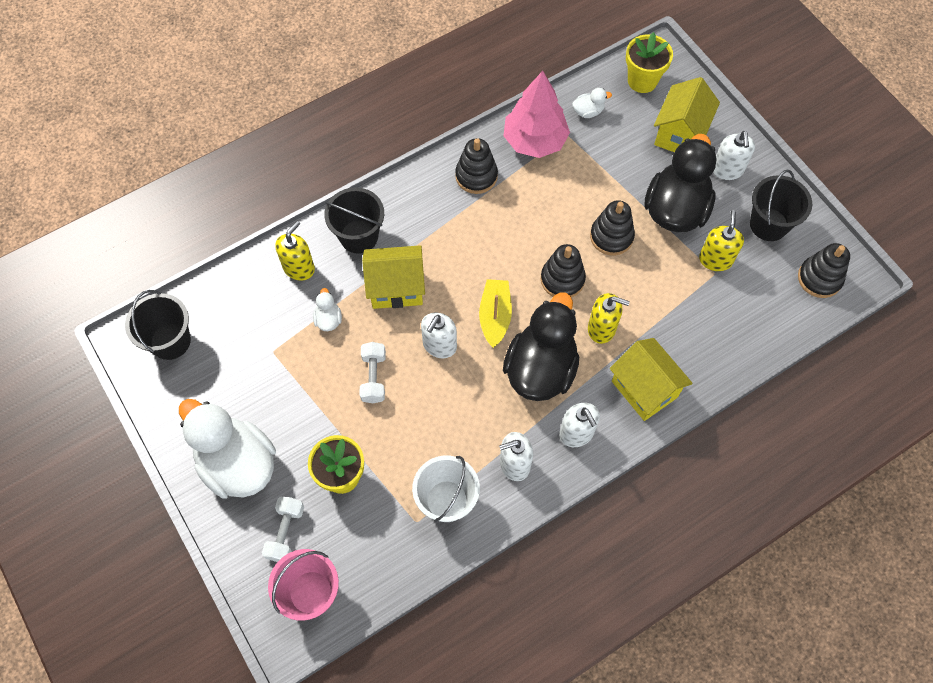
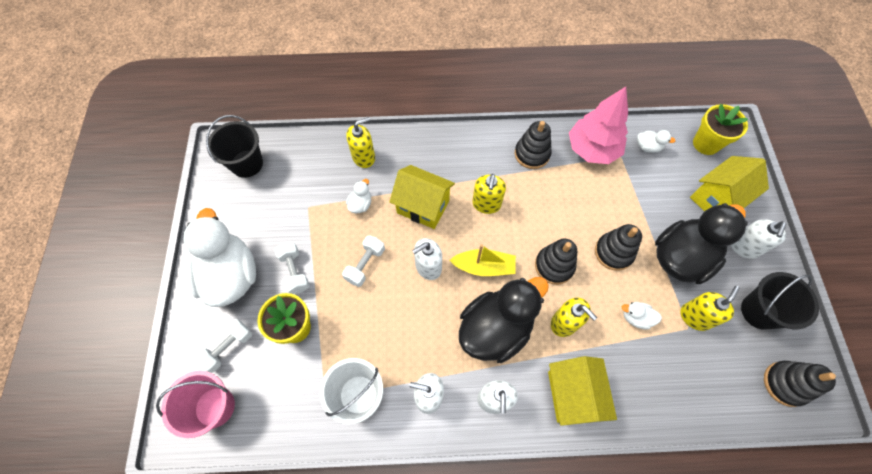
camera: 30 degrees right, 0 degrees up
(304, 423) = (295, 271): none -> white dumbbell
(359, 236) = (419, 156): black bucket -> none
(460, 252) = (486, 204): none -> yellow soap dispenser
(495, 316) = (484, 267): yellow boat -> yellow boat turned 60 degrees clockwise
(664, 288) = (636, 318): none -> white duck

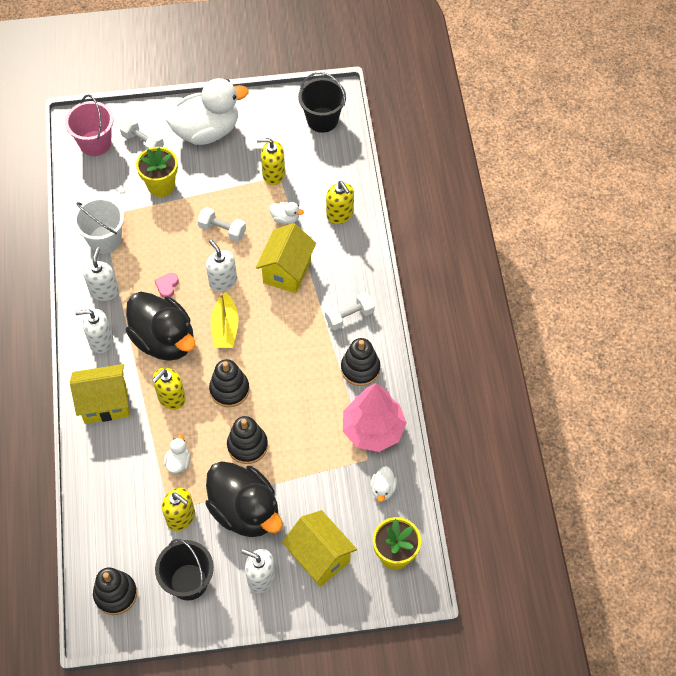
camera: 85 degrees right, 5 degrees down
(295, 271) = (213, 177): white dumbbell -> white dumbbell (349, 316)
(429, 324) = (167, 286): none -> pink heart
(486, 204) = (294, 327): yellow soap dispenser -> yellow soap dispenser (273, 174)

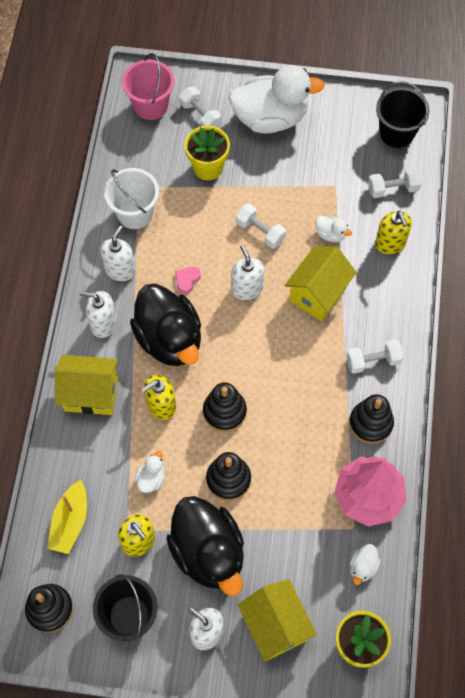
camera: 15 degrees right, 5 degrees up
(225, 328) = (237, 341): yellow boat -> yellow boat (70, 522)
(273, 174) = (329, 182): yellow soap dispenser -> none
(330, 168) = (393, 189): none -> white dumbbell

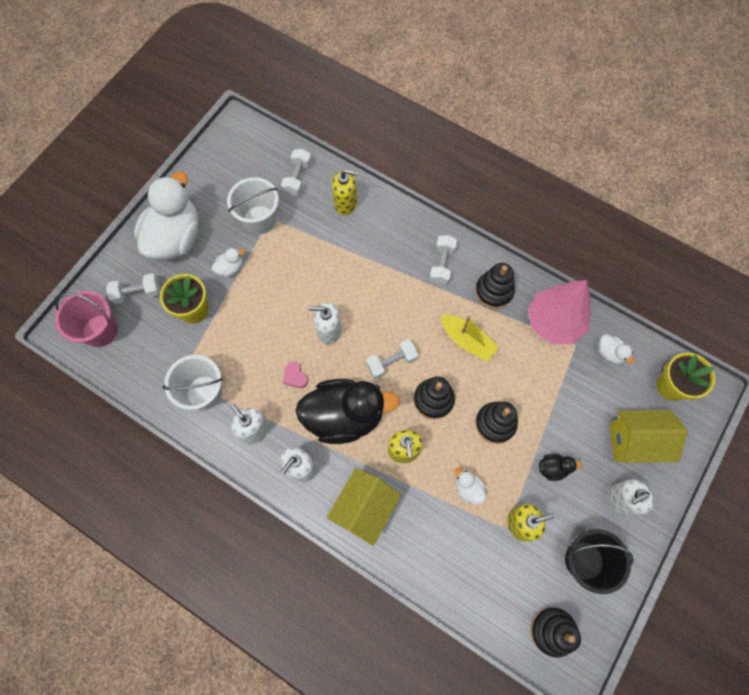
camera: 65 degrees left, 5 degrees up
(70, 522) = (479, 578): yellow boat -> yellow boat (467, 340)
(208, 552) = (553, 468): black duck -> black duck, size x0.41
(260, 232) = (281, 296): white dumbbell -> white dumbbell (391, 362)
(318, 294) = (362, 278): yellow house -> none
(328, 177) = (259, 220): none -> white bucket
(330, 234) = (313, 243): white duck -> white duck (230, 268)
(397, 133) = (248, 151): black bucket -> none

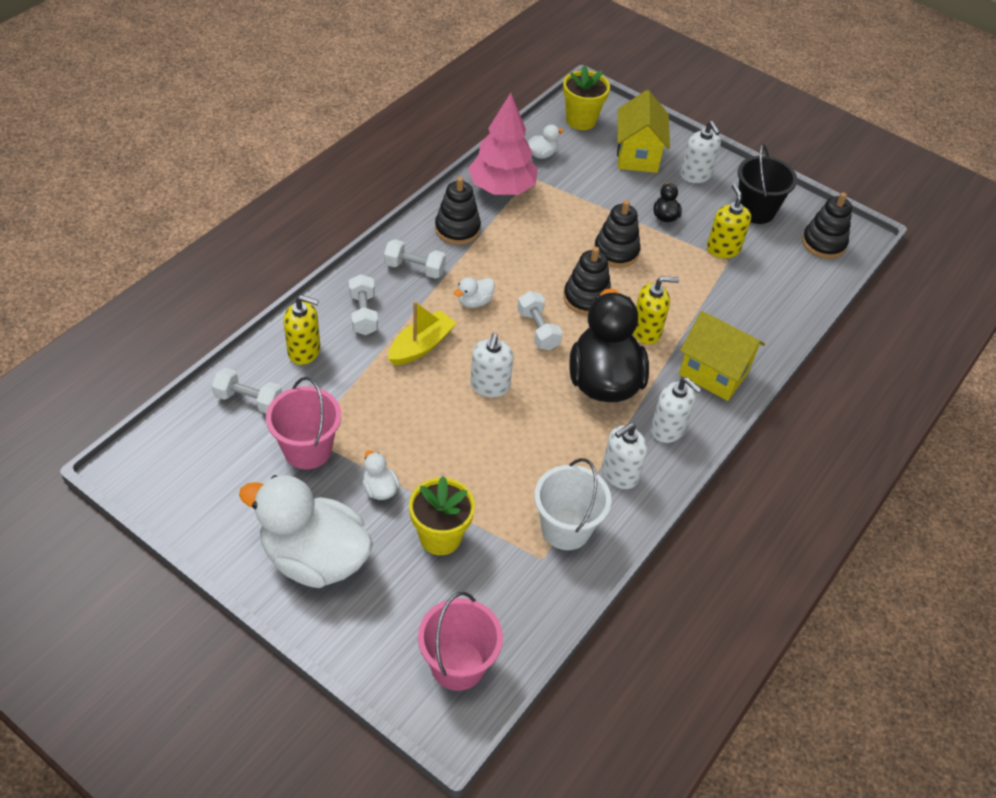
camera: 90 degrees left, 20 degrees down
(137, 293) = (401, 612): white dumbbell -> white dumbbell (363, 314)
(259, 220) = (307, 449): white bucket -> pink bucket
(295, 376) = (549, 426): pink heart -> none
(345, 203) = (304, 351): yellow soap dispenser -> yellow soap dispenser turned 90 degrees clockwise
(467, 340) = (517, 260): yellow boat -> yellow boat (421, 346)
(468, 488) = (688, 283): white duck -> white duck (474, 302)

